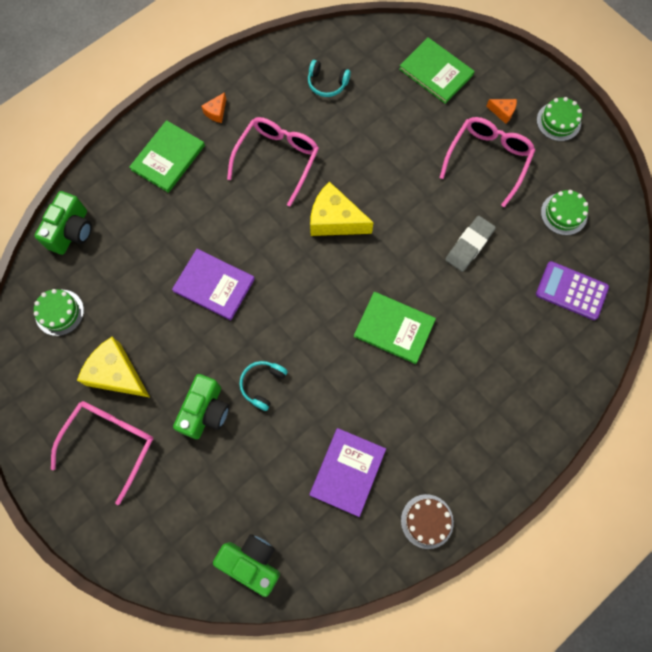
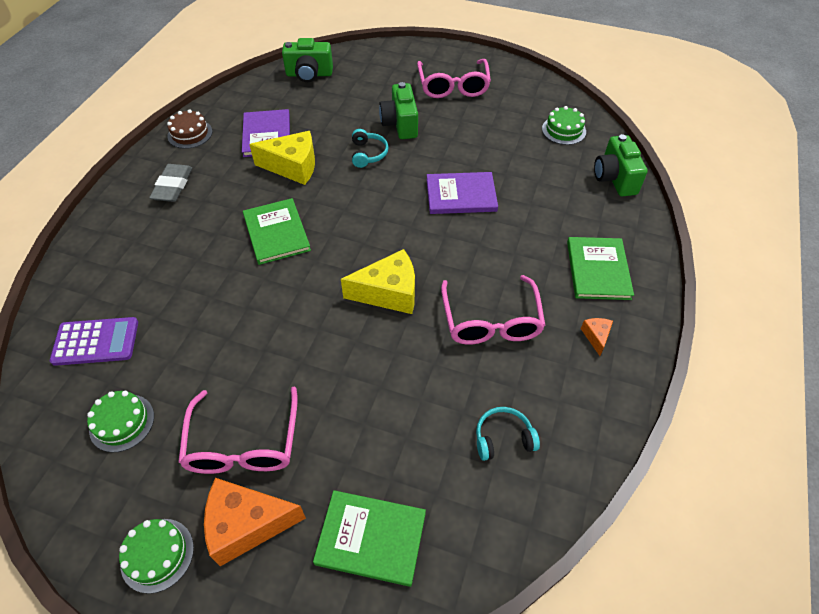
camera: 150 degrees right, 20 degrees down
(117, 374) = (484, 117): yellow cheese -> yellow cheese (293, 167)
(394, 328) = (276, 233): green book -> green book turned 75 degrees clockwise
(469, 245) = (230, 335): grey eraser -> grey eraser (173, 186)
(502, 112) = (247, 525): orange cheese -> orange cheese, size x2.12

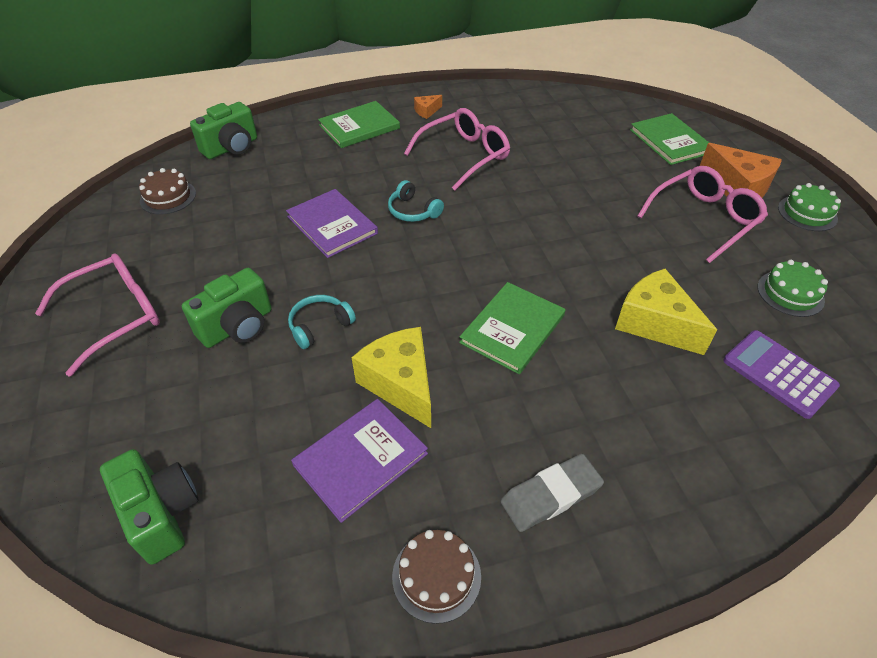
camera: 125 degrees left, 5 degrees down
(389, 293) = (496, 215): yellow cheese -> yellow cheese (654, 323)
(503, 438) = (548, 121): turquoise headphones -> turquoise headphones (413, 211)
(563, 130) = (168, 197): green cake -> brown cake

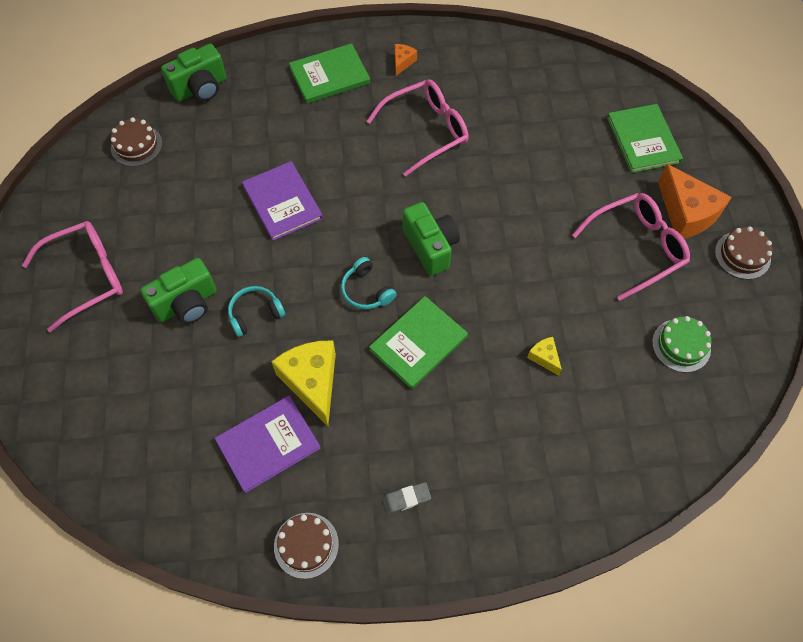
camera: 10 degrees right, 15 degrees up
(161, 514) = (116, 463): green camera -> green camera (431, 247)
(413, 211) = (360, 196): turquoise headphones -> turquoise headphones (366, 290)
(427, 111) = (402, 62): orange cheese -> orange cheese turned 135 degrees clockwise
(551, 495) = (406, 499): grey eraser -> grey eraser, size x0.62
(654, 323) = (544, 357): yellow cheese -> yellow cheese, size x0.47
(779, 373) = (632, 425): purple calculator -> none
(807, 213) = (742, 255): green cake -> brown cake

